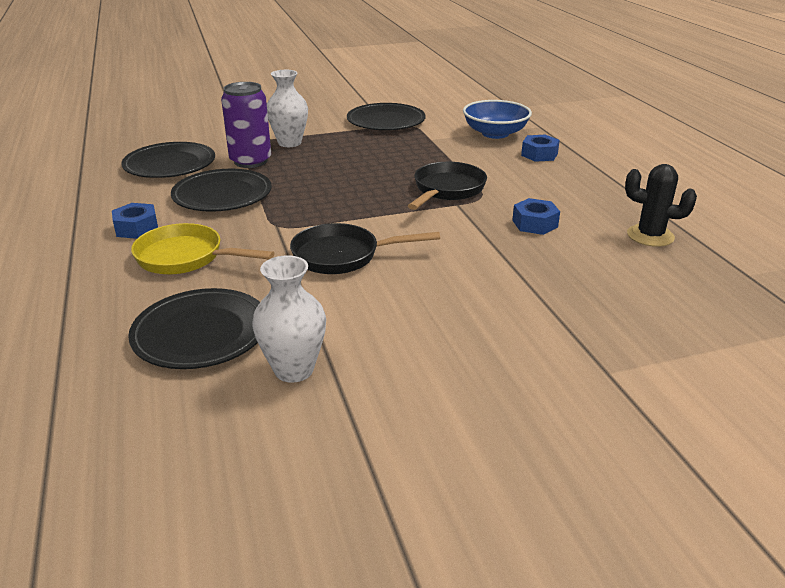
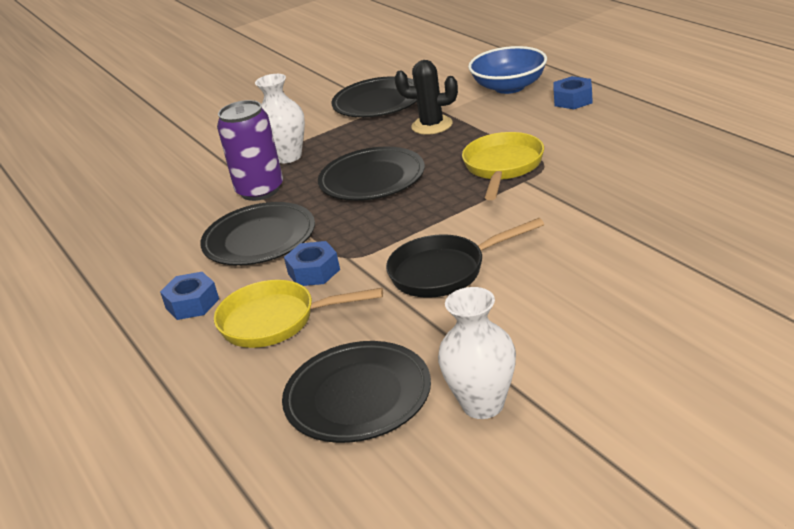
camera: 10 degrees left, 0 degrees up
(170, 164) = (168, 219): black plate -> black plate (372, 179)
(447, 190) = (503, 167): black pan -> yellow pan
(534, 224) = (619, 181): blue nut -> blue nut (314, 271)
(650, 236) = (742, 163): black cactus -> black cactus (432, 125)

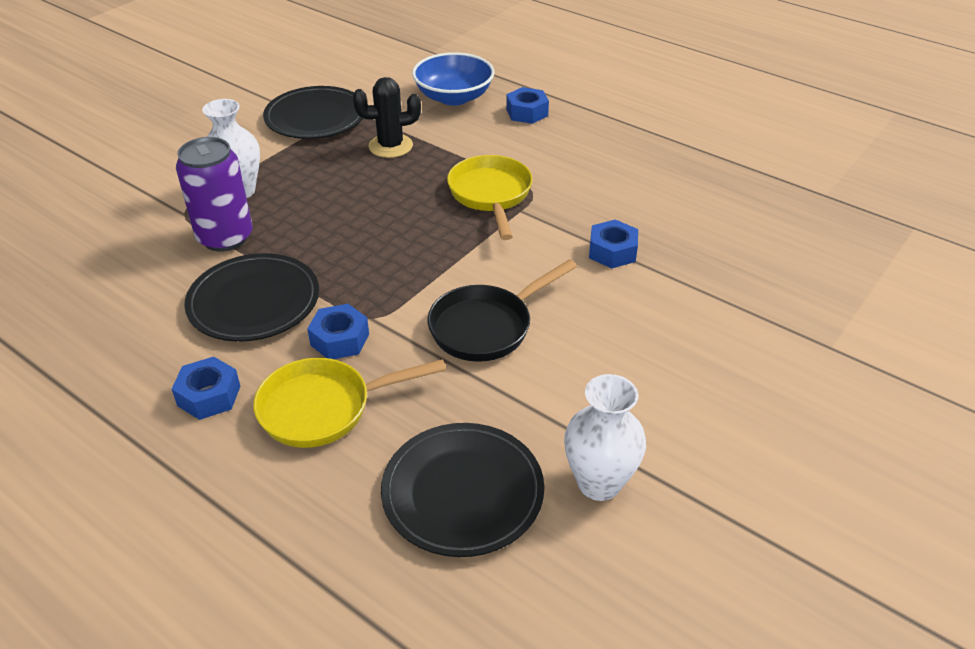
camera: 25 degrees left, 10 degrees up
(372, 179) = (353, 216): black plate -> none
(596, 218) = (612, 251): none -> blue nut

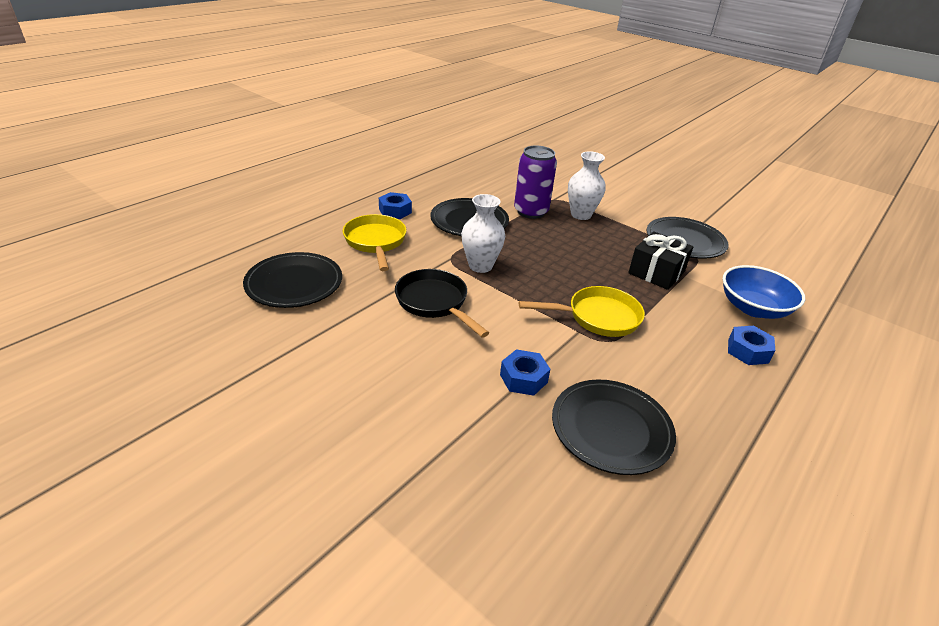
camera: 90 degrees right, 5 degrees down
(339, 339) = (431, 247): blue nut -> none
(390, 146) = (656, 272): black cactus -> black gift
(599, 483) = (276, 336): white vase -> white vase (480, 266)
(663, 201) = (611, 429): none -> black plate

